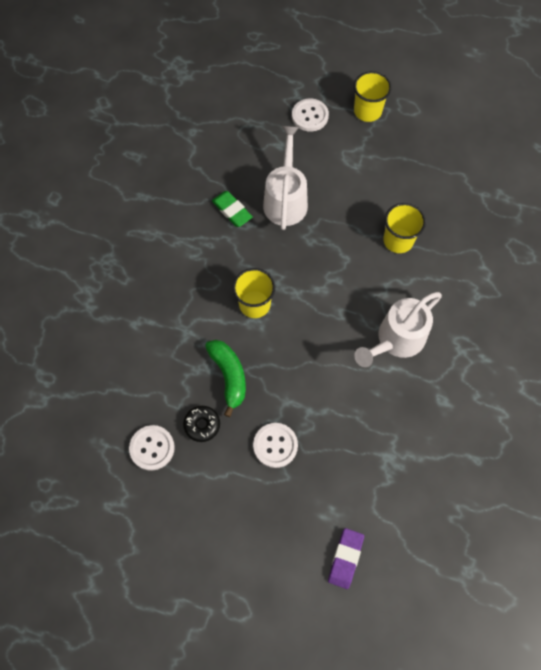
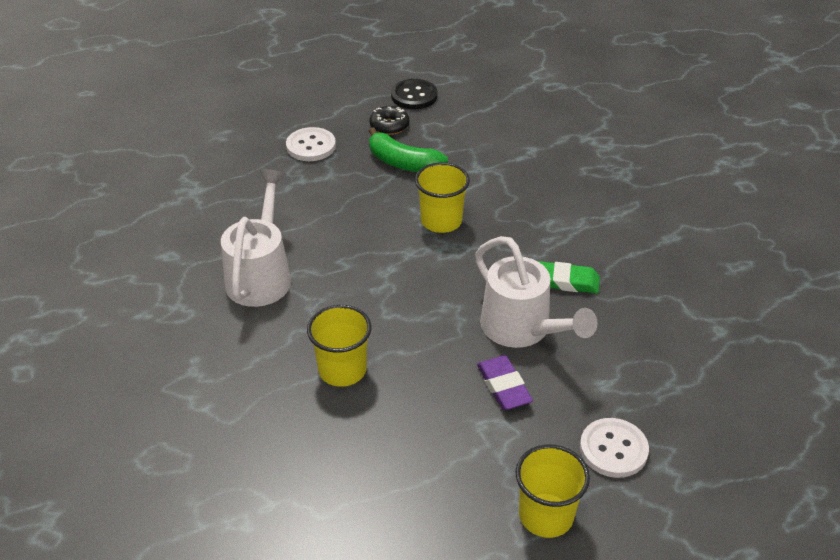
camera: 140 degrees right, 25 degrees down
(152, 448) = (414, 96): white button -> black button
(345, 558) = (186, 120): purple eraser -> purple eraser (504, 386)

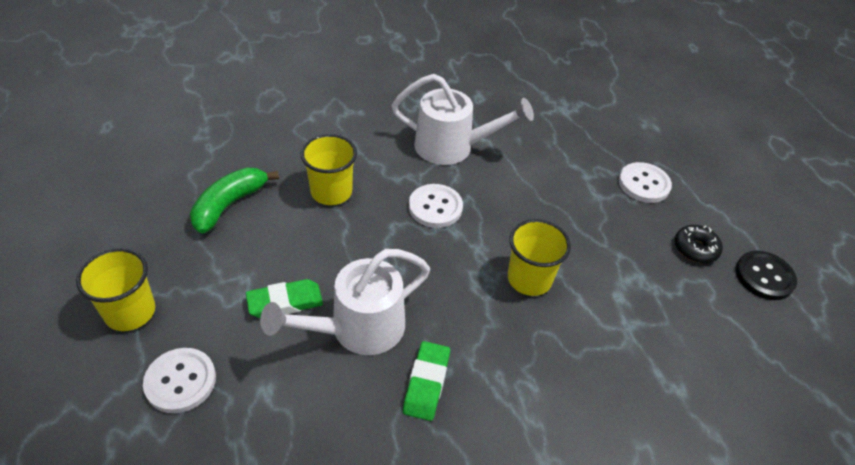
camera: 90 degrees right, 5 degrees up
(357, 284) = (435, 207): none -> white button
(403, 163) = (627, 255): green banana -> green banana (229, 205)
(504, 386) = (285, 302): purple eraser -> green eraser

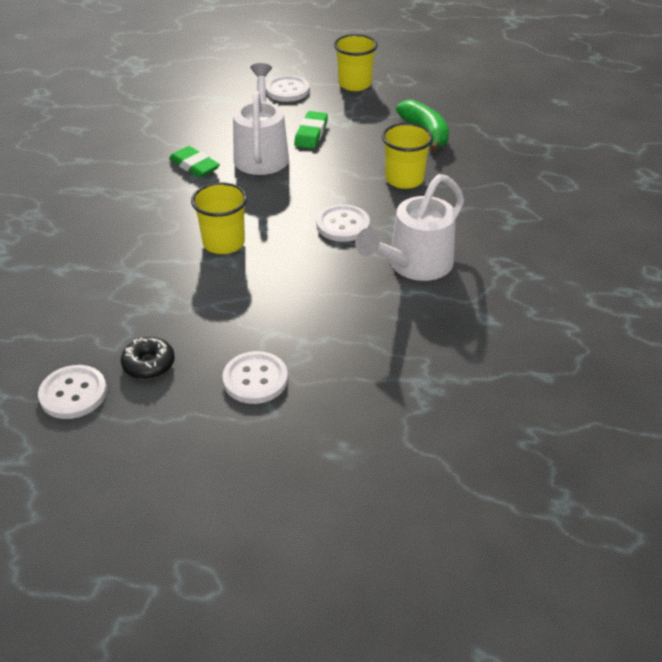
camera: 125 degrees right, 5 degrees down
(764, 276) = (73, 393): black button -> white button

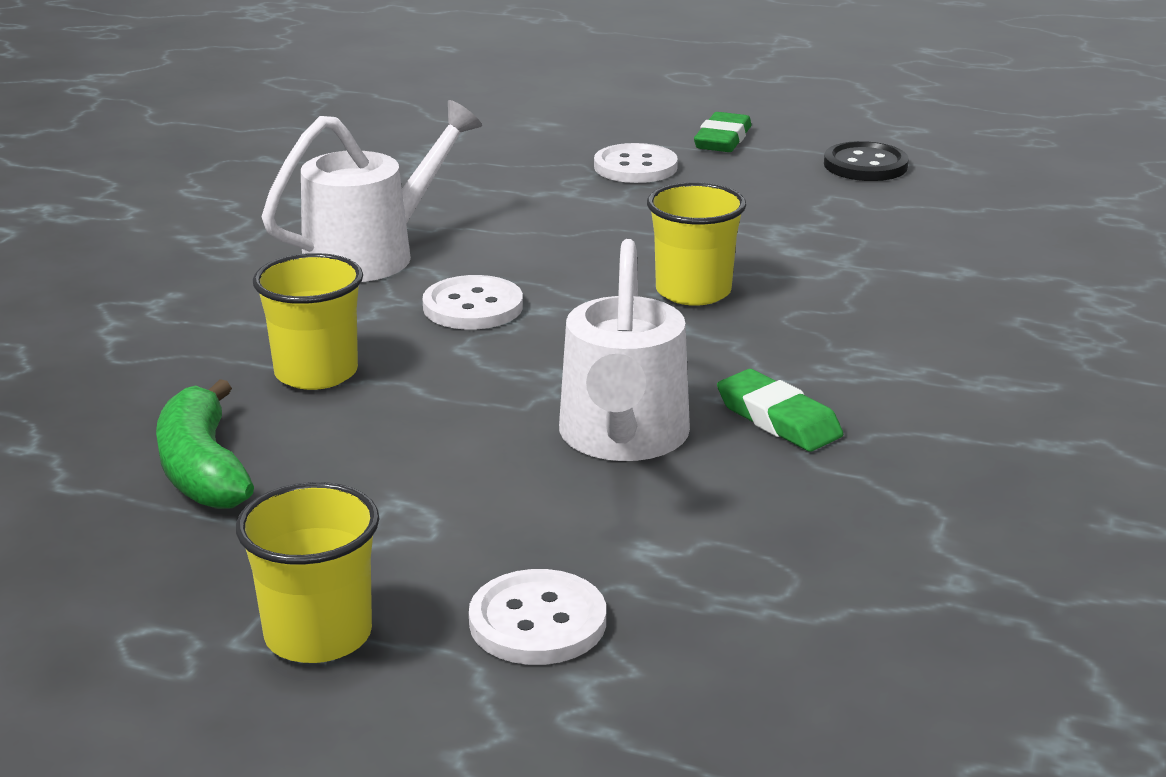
camera: 175 degrees left, 15 degrees down
(73, 393) = (865, 165): white button -> black button
(149, 364) = (778, 182): black donut -> none
(311, 133) = (494, 481): green eraser -> green eraser (723, 139)

